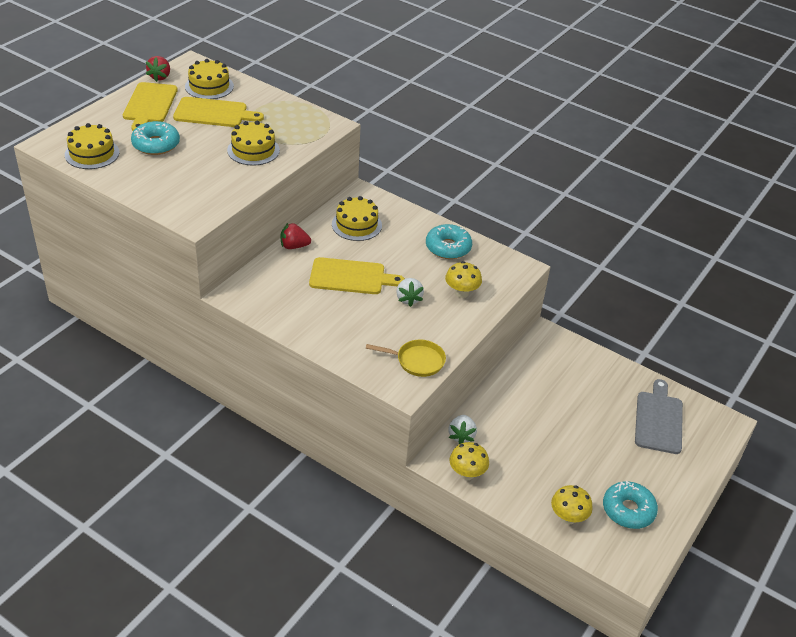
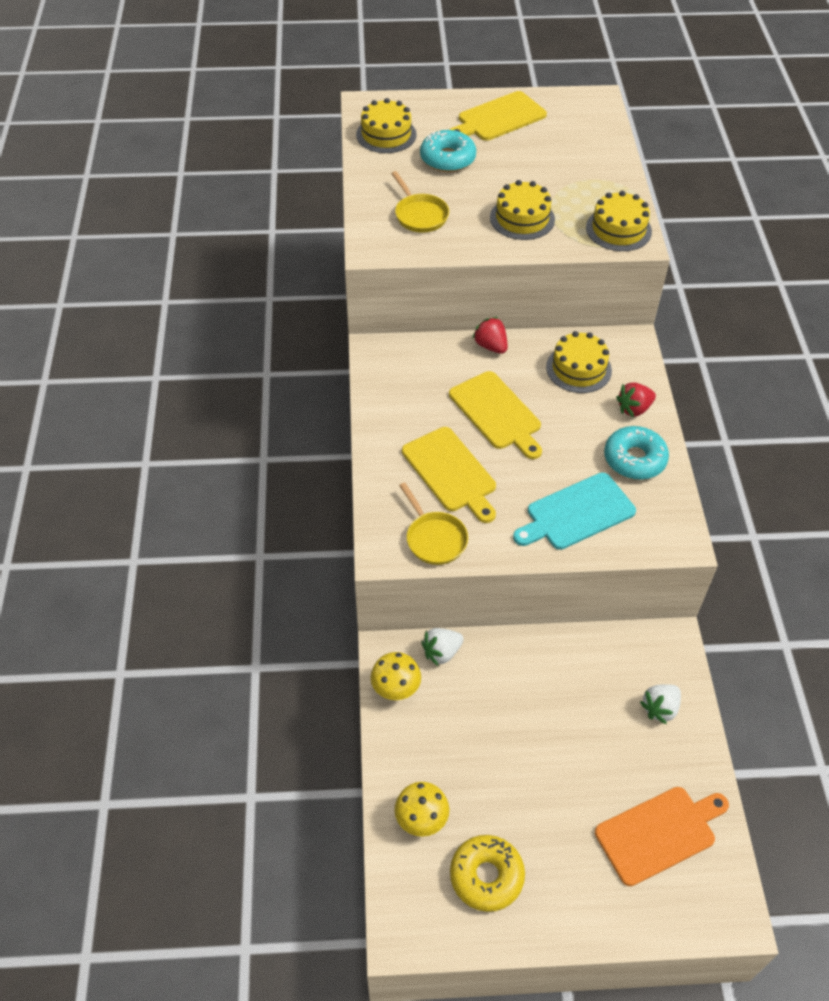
camera: 55 degrees right, 10 degrees up
(160, 77) = (548, 96): red strawberry -> red strawberry (634, 409)
(191, 184) = (420, 215): none -> yellow pan
(209, 86) = (579, 131): yellow cake -> yellow cake (618, 229)
(214, 113) = (542, 160): yellow cutting board -> yellow cutting board (451, 472)
(408, 299) = (517, 476): white strawberry -> white strawberry (660, 708)
(461, 293) = (576, 513): yellow mushroom -> turquoise cutting board
(628, 510) = (486, 876): turquoise donut -> yellow donut
(658, 420) = (659, 833): grey cutting board -> orange cutting board

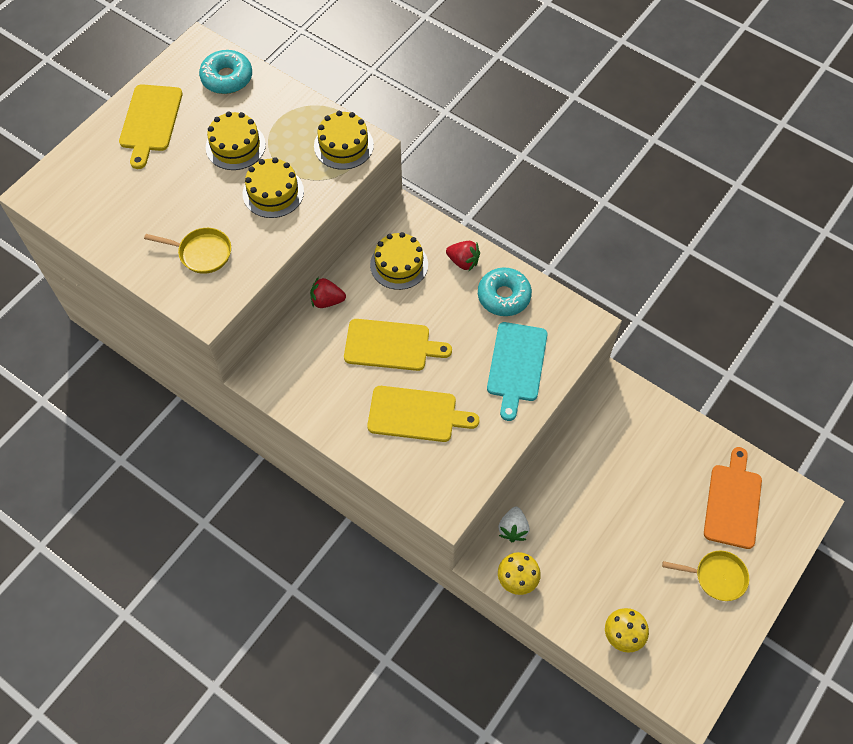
camera: 50 degrees left, 10 degrees up
(386, 134) = (87, 207): yellow cake -> yellow cake (235, 146)
(434, 538) = (462, 468): yellow pan -> yellow pan (716, 577)
(447, 159) = (160, 188): turquoise donut -> turquoise donut (227, 78)
(486, 876) = (688, 624): yellow donut -> none
(634, 409) = (463, 261): red strawberry -> red strawberry turned 75 degrees counterclockwise
(660, 708) = (655, 432): white strawberry -> none

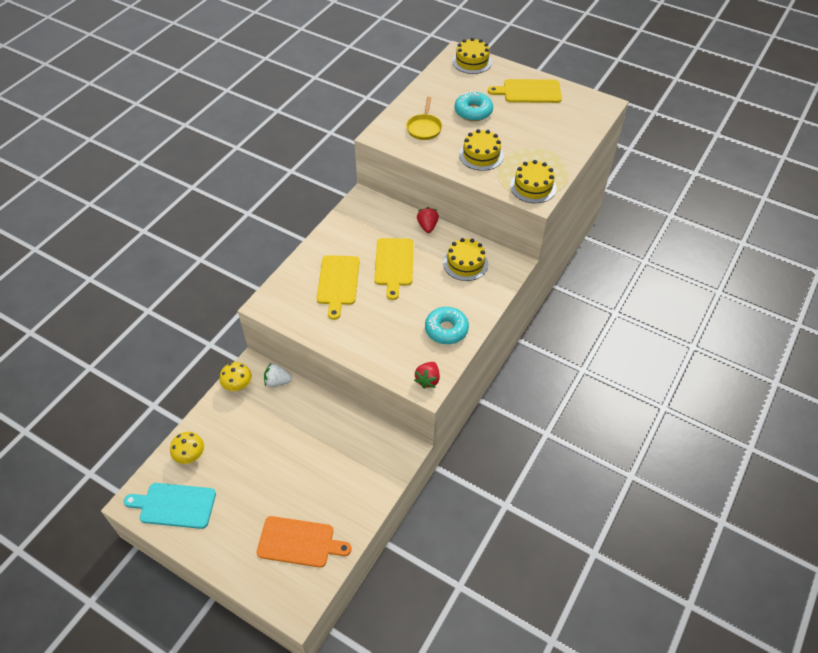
camera: 85 degrees right, 10 degrees down
(227, 78) = (579, 121): turquoise donut -> turquoise donut (473, 111)
(235, 146) = (518, 133): yellow cake -> yellow cake (472, 61)
(463, 261) = (475, 302): red strawberry -> red strawberry (428, 380)
(516, 365) = (383, 340): turquoise cutting board -> turquoise cutting board (174, 505)
(716, 577) = (233, 526): yellow pan -> none

